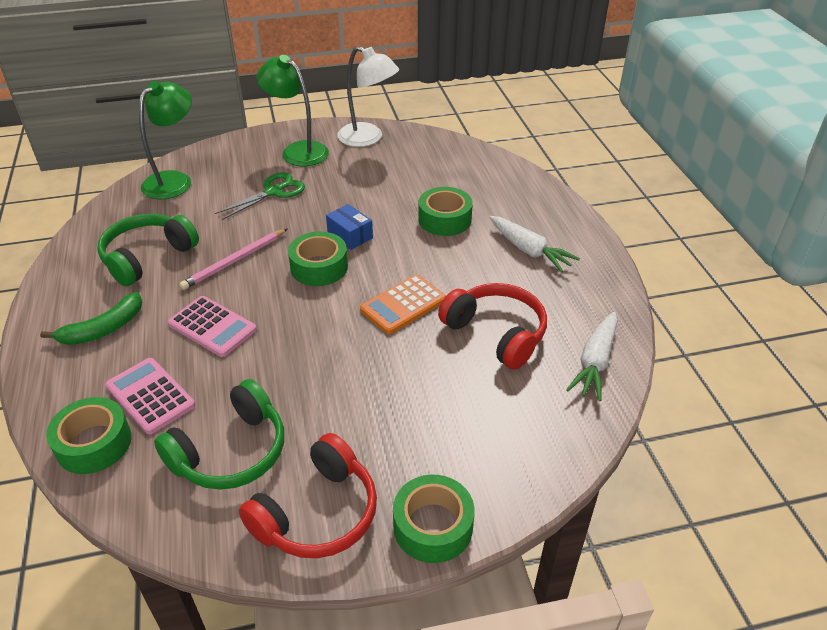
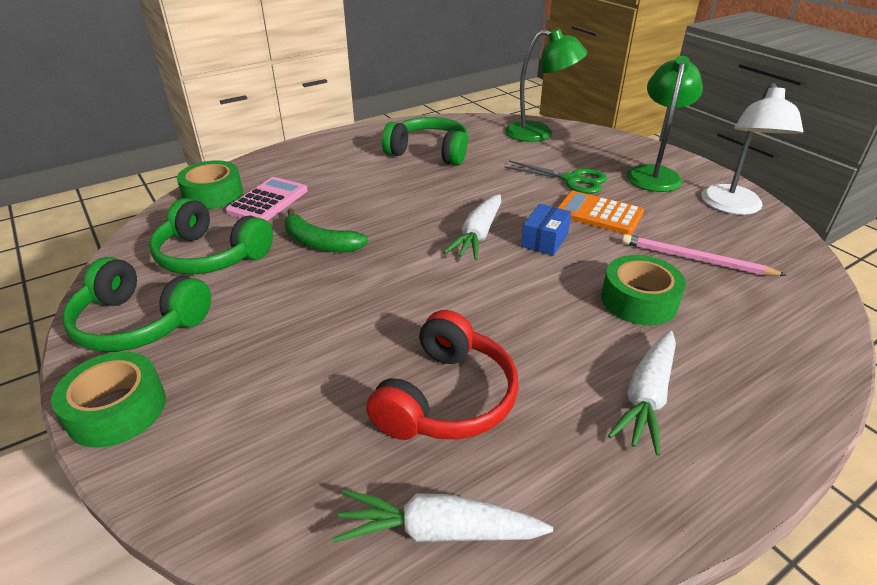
camera: 70 degrees right, 5 degrees down
(103, 329) = (335, 161): green banana -> green banana (319, 243)
(212, 327) = (359, 204): pink calculator -> none
(234, 261) = (453, 189): pink pencil -> pink pencil (695, 259)
(317, 513) = (139, 323): red headphones -> green headphones
(319, 267) = (478, 235): green tape -> white carrot
(403, 305) = (454, 305): orange calculator -> orange calculator (599, 214)

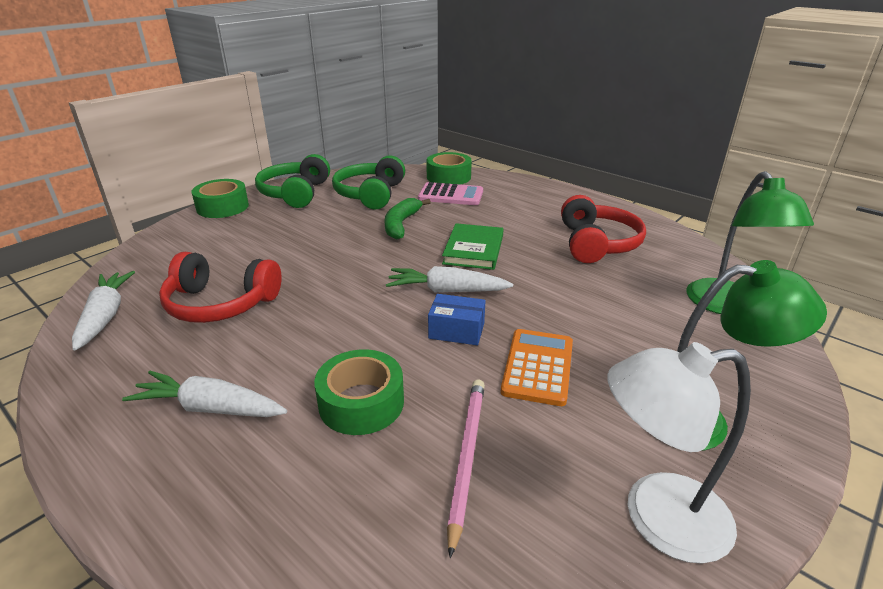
camera: 75 degrees right, 5 degrees down
(407, 209) = (473, 250): none -> green book
(429, 152) = (596, 243): green headphones -> red headphones
(572, 180) = (613, 341): green scissors -> none

